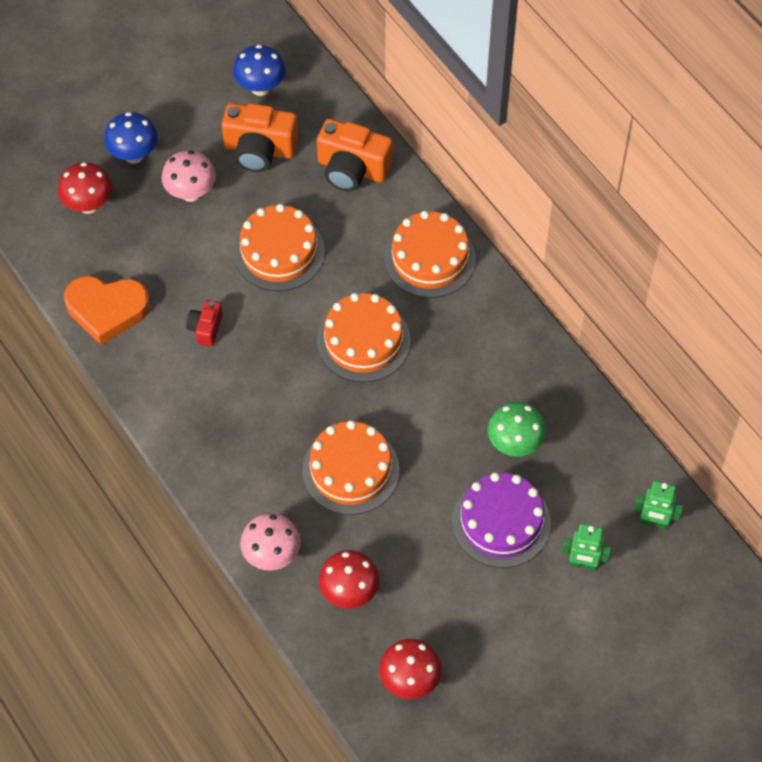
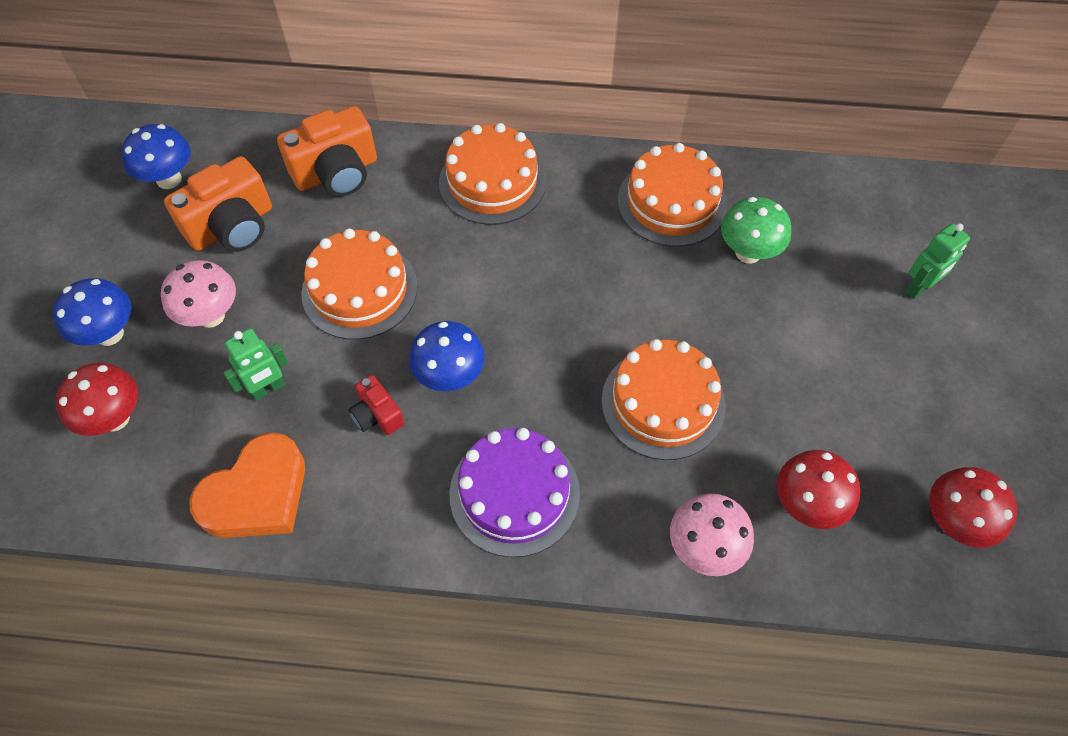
camera: 50 degrees left, 0 degrees up
(264, 345) = (450, 376): none -> blue mushroom
(363, 341) = (528, 291): orange cake -> orange cake (671, 202)
(501, 522) = (824, 319): purple cake -> purple cake (514, 493)
(653, 522) = (913, 209): green robot -> green robot (268, 389)

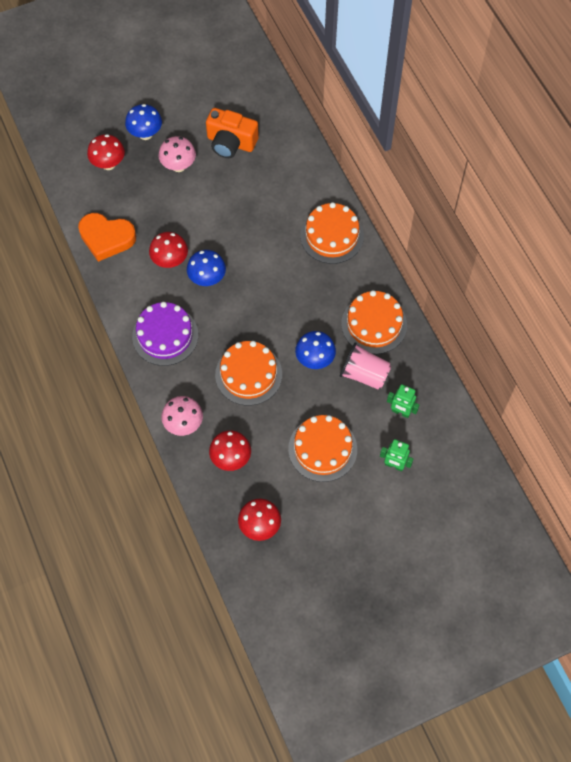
camera: 60 degrees right, 5 degrees up
(169, 179) = (240, 99): blue mushroom -> blue mushroom (315, 359)
(268, 389) = (157, 211): green robot -> green robot (401, 412)
(336, 173) = (291, 165): orange camera -> none
(359, 290) = (230, 216): orange cake -> orange cake (322, 449)
(377, 415) = (170, 261): red camera -> red mushroom
(748, 252) = (364, 374): green mushroom -> pink cup

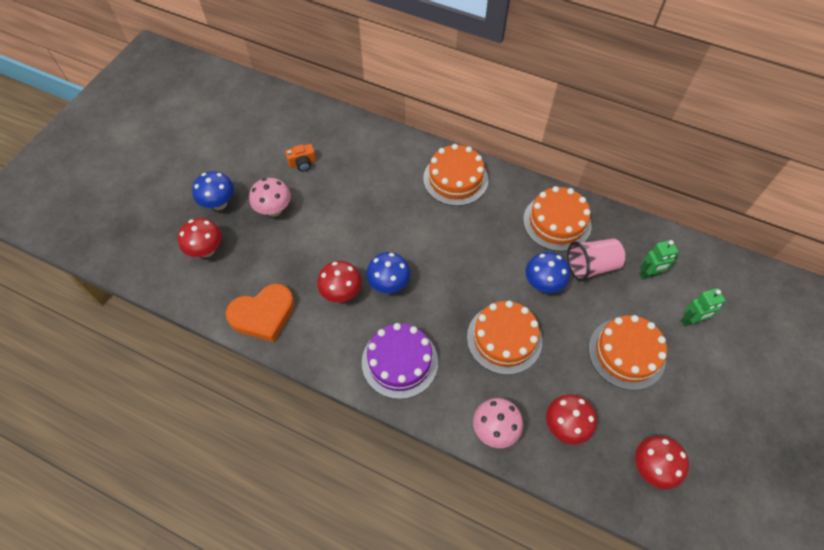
camera: 40 degrees left, 5 degrees down
(231, 143) = (302, 163): orange camera -> orange camera, size x0.53

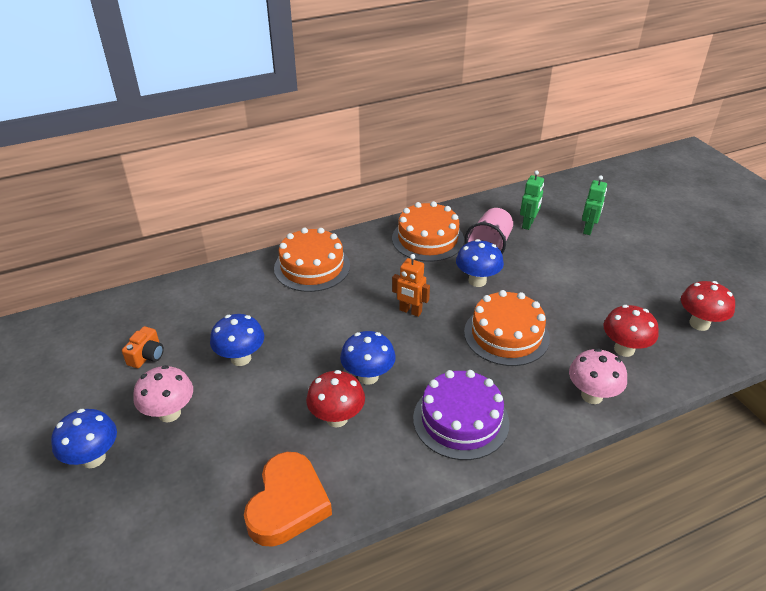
camera: 50 degrees left, 20 degrees down
(206, 250) = (137, 509): red mushroom -> none
(342, 208) = (241, 358): none -> blue mushroom
(470, 265) = (410, 311): none -> orange robot
(626, 353) = (586, 276): orange cake -> none

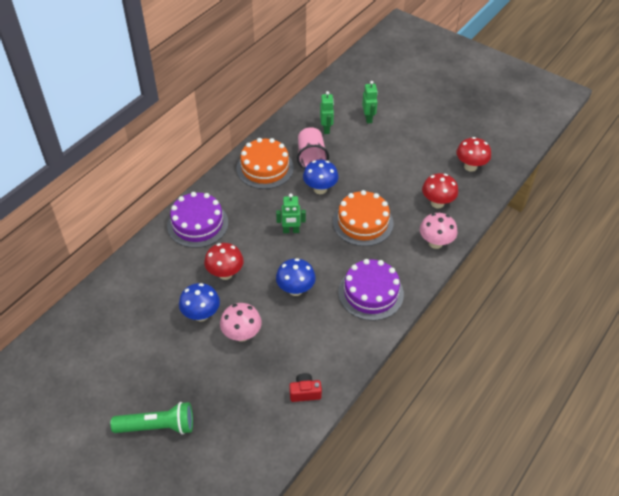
camera: 30 degrees left, 10 degrees up
(93, 458) = (157, 426): blue mushroom -> green flashlight
(147, 356) = (132, 343): orange camera -> none
(169, 413) = (184, 374): pink mushroom -> pink mushroom (242, 334)
(287, 504) = (305, 392): orange heart -> red camera
(312, 267) = (197, 224): orange cake -> purple cake
(337, 418) = (296, 326): red mushroom -> red mushroom (225, 273)
(410, 311) = (291, 231): orange robot -> green robot

